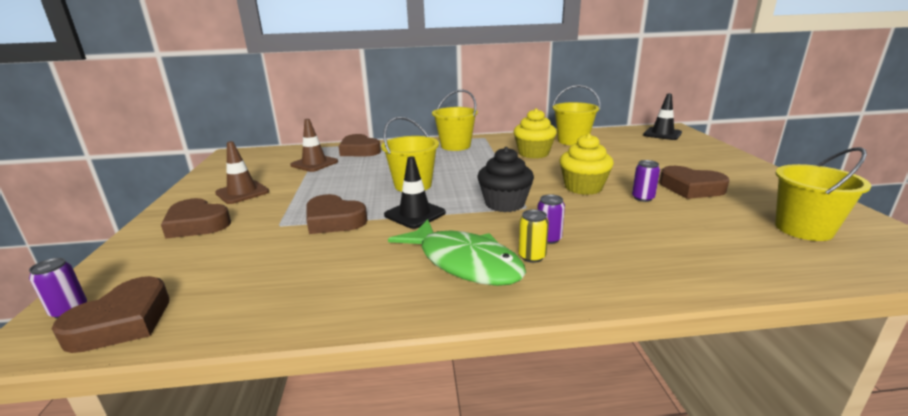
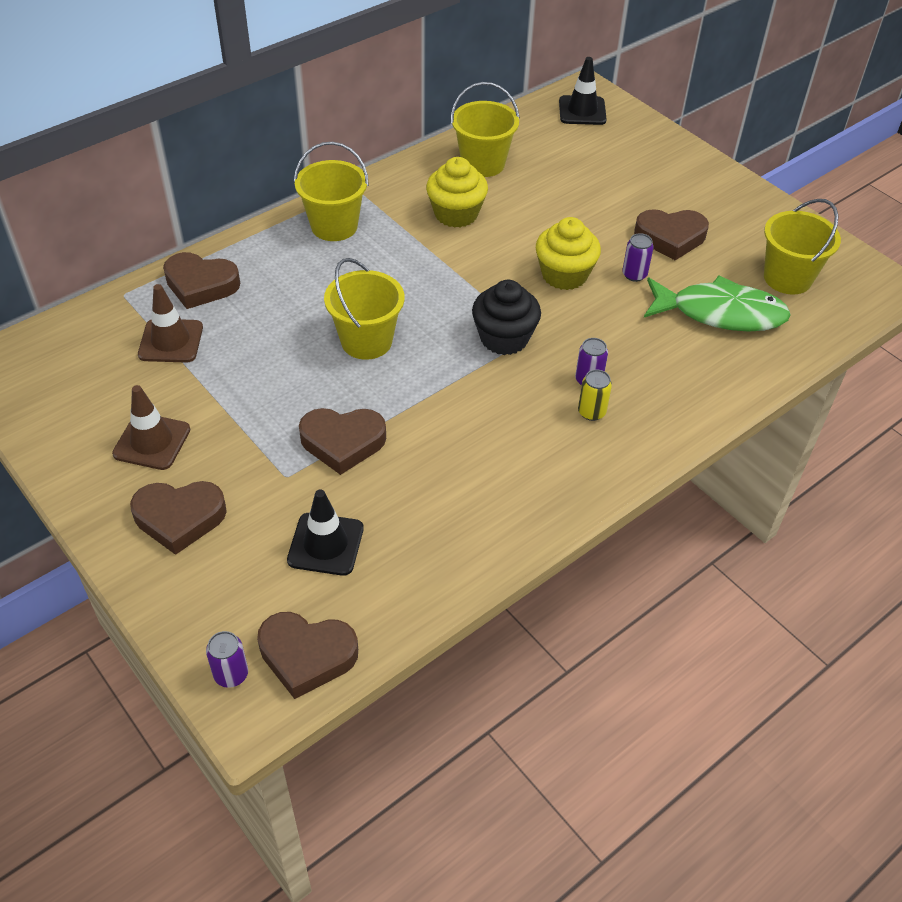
camera: 35 degrees left, 25 degrees up
(122, 322) = (307, 656): brown heart -> brown heart turned 105 degrees clockwise
(415, 214) = (423, 395): black traffic cone -> black traffic cone (325, 544)
(464, 262) = (539, 446): green fish -> green fish (720, 313)

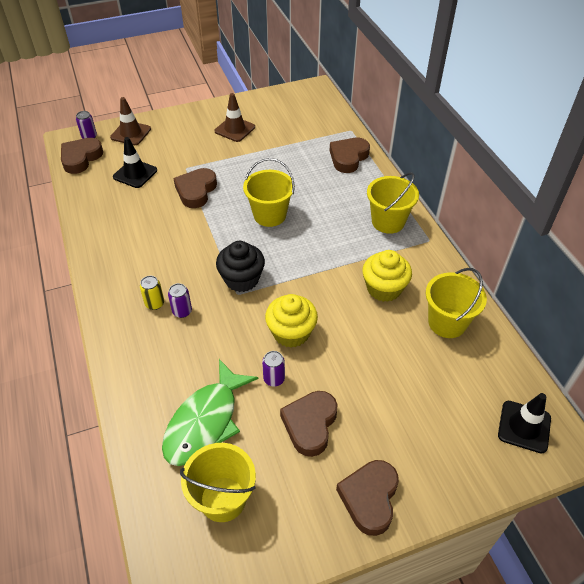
camera: 110 degrees right, 0 degrees up
(171, 341) = (305, 142): brown traffic cone -> brown traffic cone (131, 133)
(179, 518) = (182, 132): brown heart -> brown heart (369, 498)

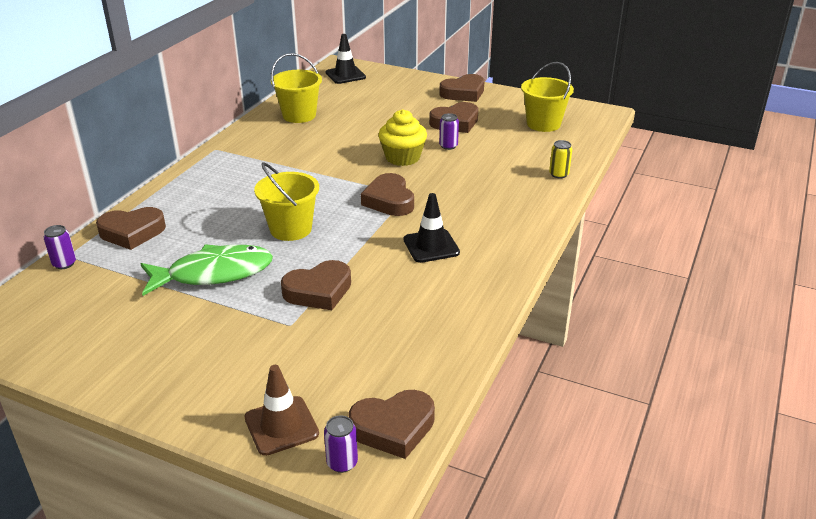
camera: 135 degrees left, 15 degrees down
(135, 174) = (353, 355): black traffic cone -> black traffic cone (431, 246)
(154, 303) = (481, 222): yellow can -> yellow can (558, 174)
(182, 311) = (464, 206): purple can -> purple can (64, 264)
(205, 422) = (518, 151): green fish -> green fish (214, 273)
(235, 129) = (161, 338): brown traffic cone -> none
(242, 279) = (389, 200): black cupcake -> brown heart
(384, 288) = (301, 145): yellow cupcake -> none
(388, 221) = (215, 173): yellow bucket -> none

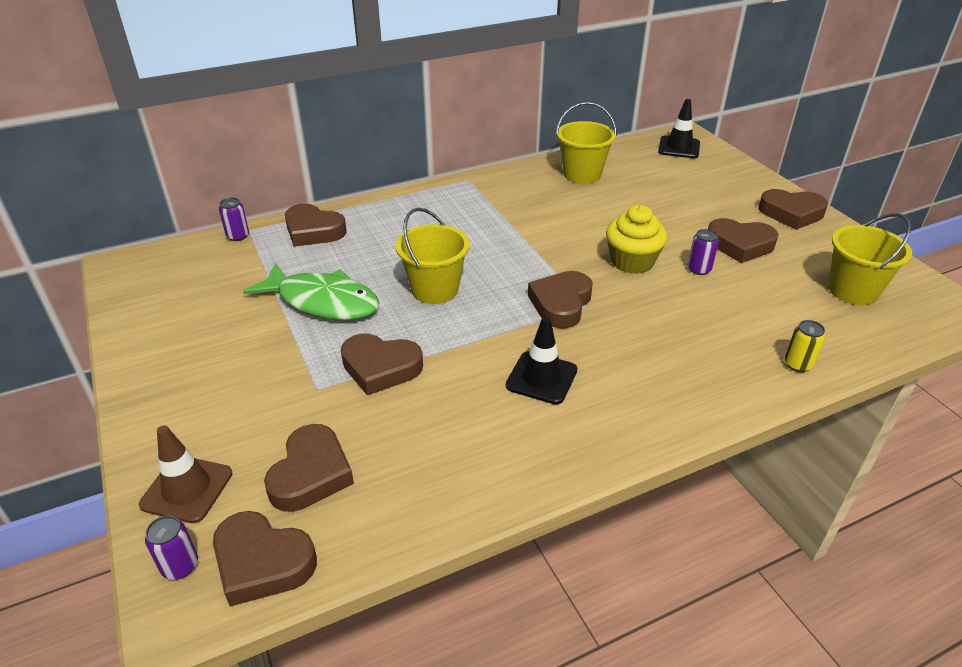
camera: 40 degrees right, 5 degrees up
(357, 369) = (311, 474): none -> brown heart

